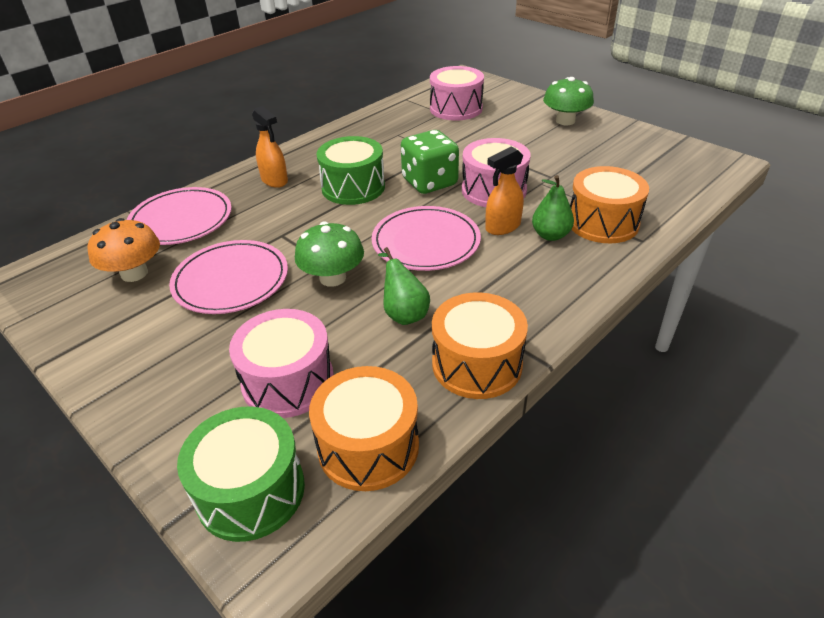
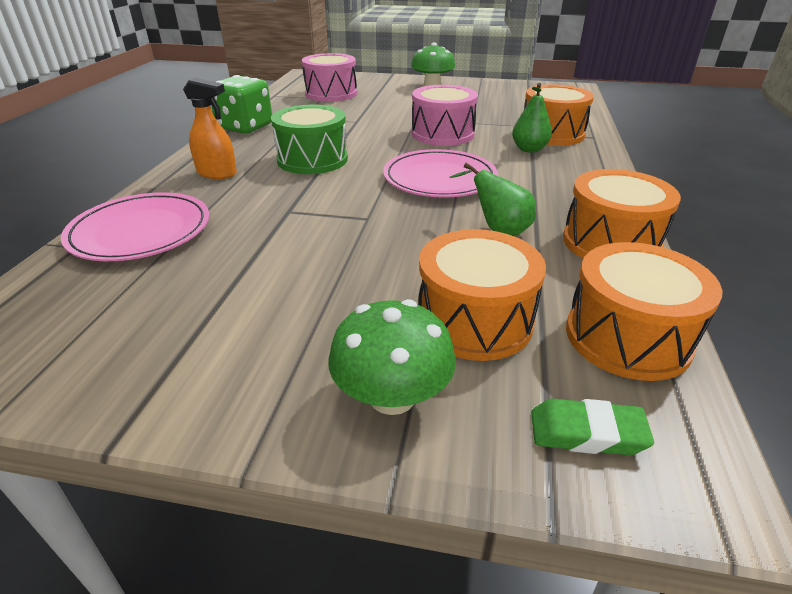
camera: 35 degrees left, 5 degrees down
(134, 273) = (139, 297): orange mushroom -> none
(231, 280) = (283, 262): pink plate -> none
(250, 491) = (587, 433): green drum -> green eraser
(288, 381) = (474, 320): pink drum -> orange drum
(332, 278) = (393, 226): green mushroom -> green mushroom (392, 396)
(429, 182) = (381, 141): green dice -> green dice (245, 127)
(502, 227) = (486, 153): orange spray bottle -> none

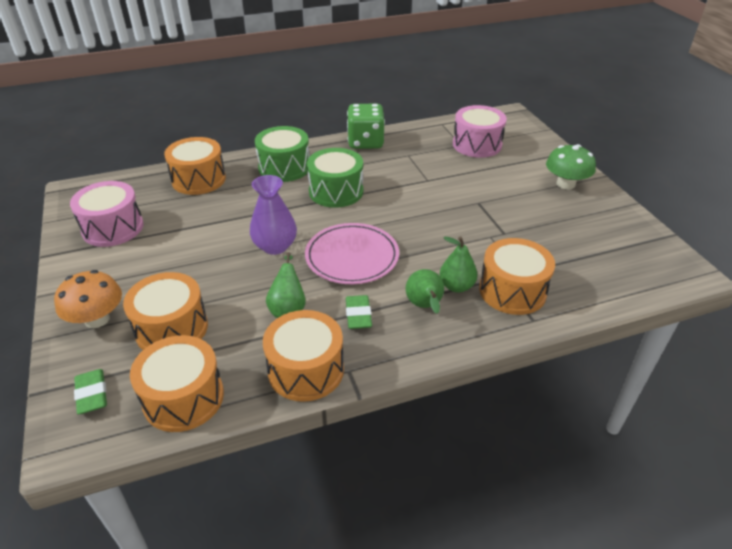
camera: 60 degrees right, 5 degrees up
(140, 231) = (198, 179): pink plate -> orange drum
(217, 173) = (284, 167): orange spray bottle -> green drum
(372, 212) = (275, 246): none -> purple vase
(392, 396) = (97, 319): green mushroom -> orange mushroom
(442, 134) = (444, 230): pink drum -> pink drum (113, 228)
(538, 197) = (358, 315): none -> green eraser
(547, 167) = (424, 306): none -> green pear

